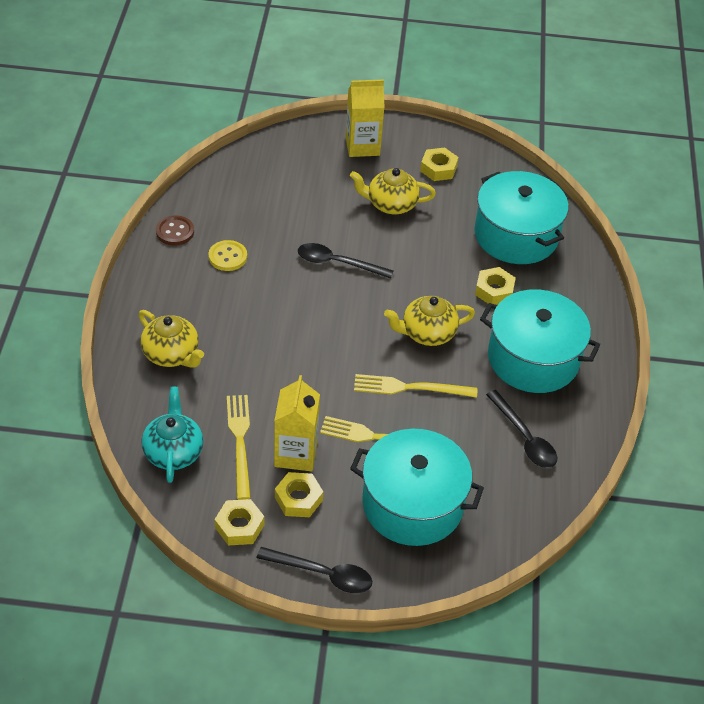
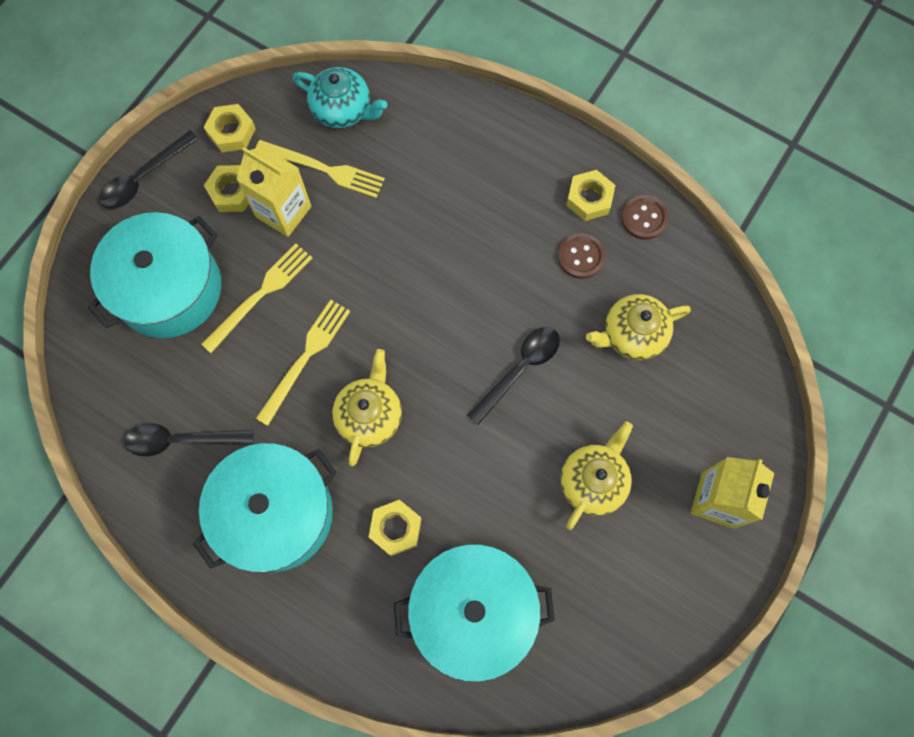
camera: 120 degrees right, 25 degrees up
(171, 354) = (464, 151): yellow teapot -> yellow teapot (632, 334)
(227, 257) = (581, 257): yellow button -> brown button
(438, 168) = (636, 579): yellow nut -> yellow nut (589, 199)

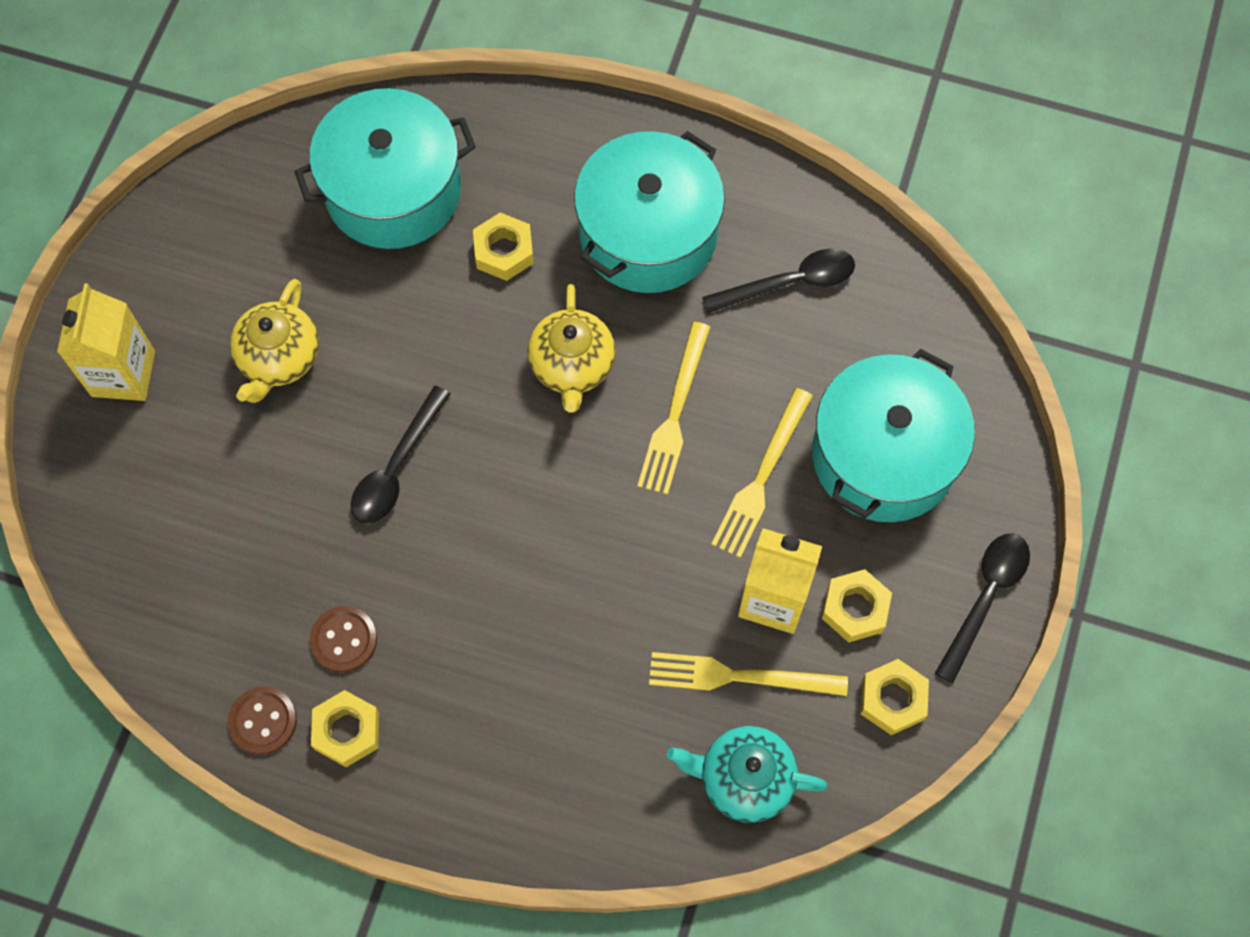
camera: 165 degrees right, 5 degrees down
(632, 334) = (256, 549): yellow teapot -> none

